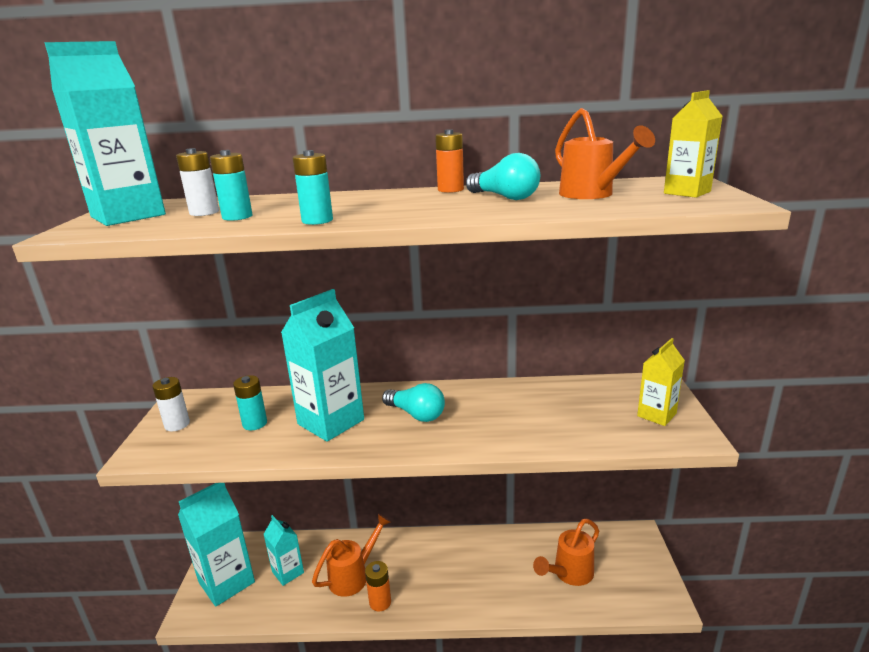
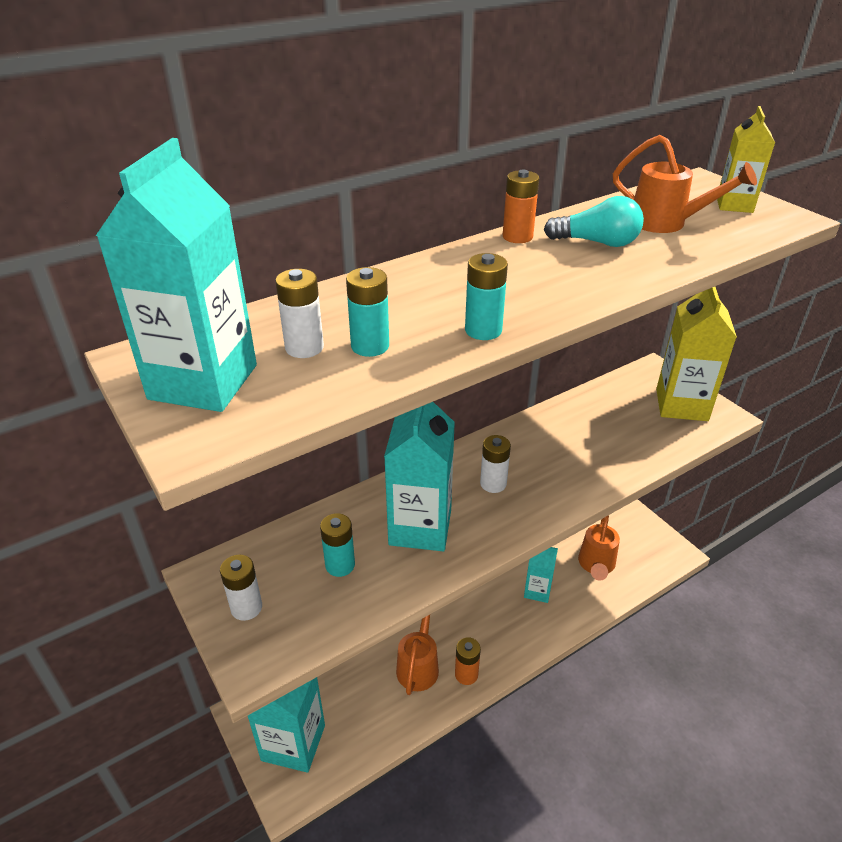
camera: 35 degrees left, 15 degrees up
(288, 572) = (350, 697): turquoise carton -> turquoise carton (537, 591)
(416, 414) = (493, 484): turquoise light bulb -> white battery
(656, 415) = (681, 405): yellow carton -> yellow carton, size x1.73

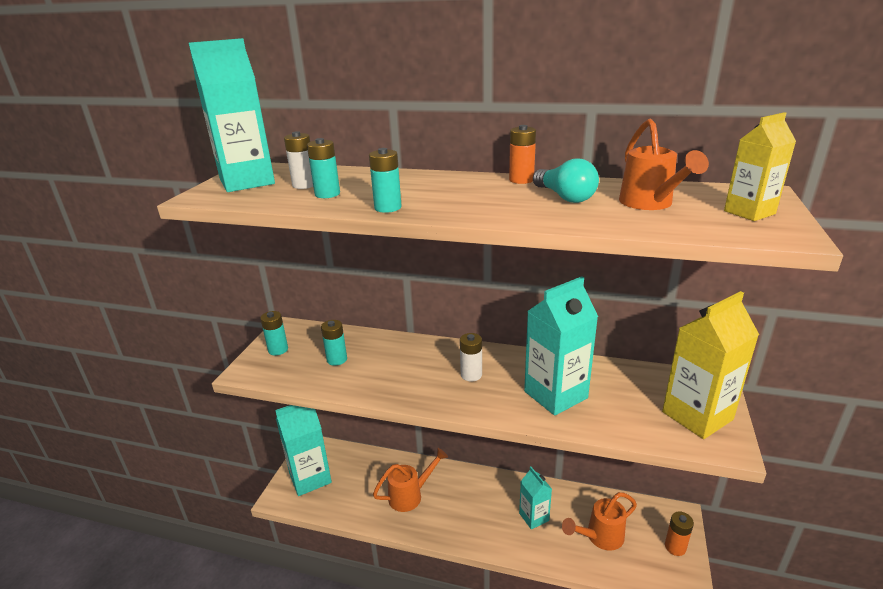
camera: 50 degrees right, 10 degrees down
(246, 607) = (278, 350): white battery -> turquoise battery
(420, 527) = (397, 369): turquoise carton -> turquoise carton (555, 395)
(466, 674) = (427, 523): orange battery -> orange battery (675, 547)

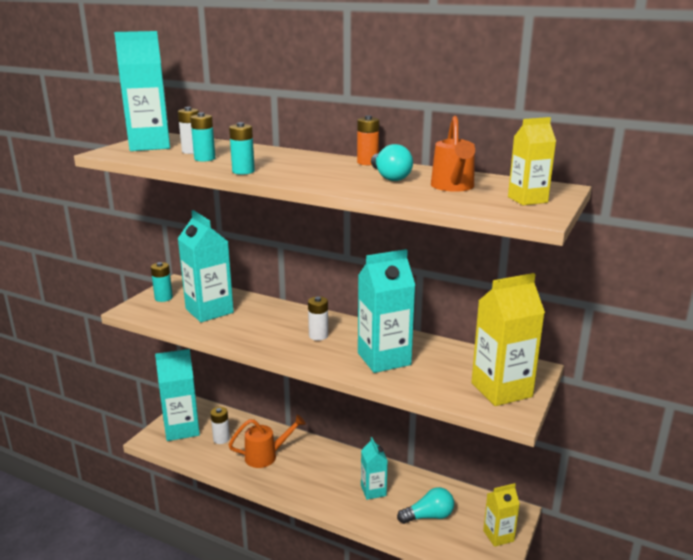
camera: 10 degrees right, 5 degrees down
(337, 359) = (209, 311): turquoise battery -> turquoise carton
(356, 483) = (221, 439): none -> white battery
(599, 537) = (428, 516): orange watering can -> turquoise light bulb
(675, 547) = (498, 536): orange battery -> yellow carton

